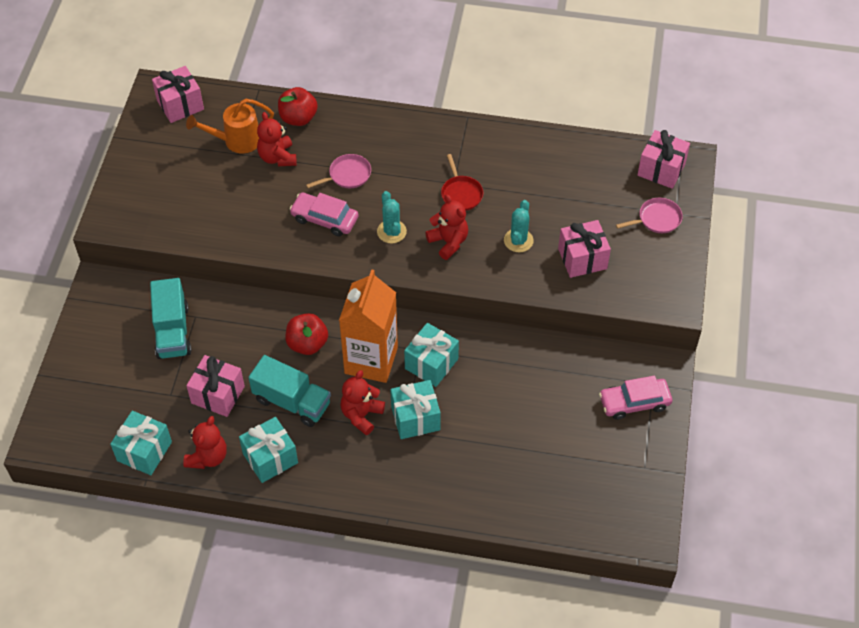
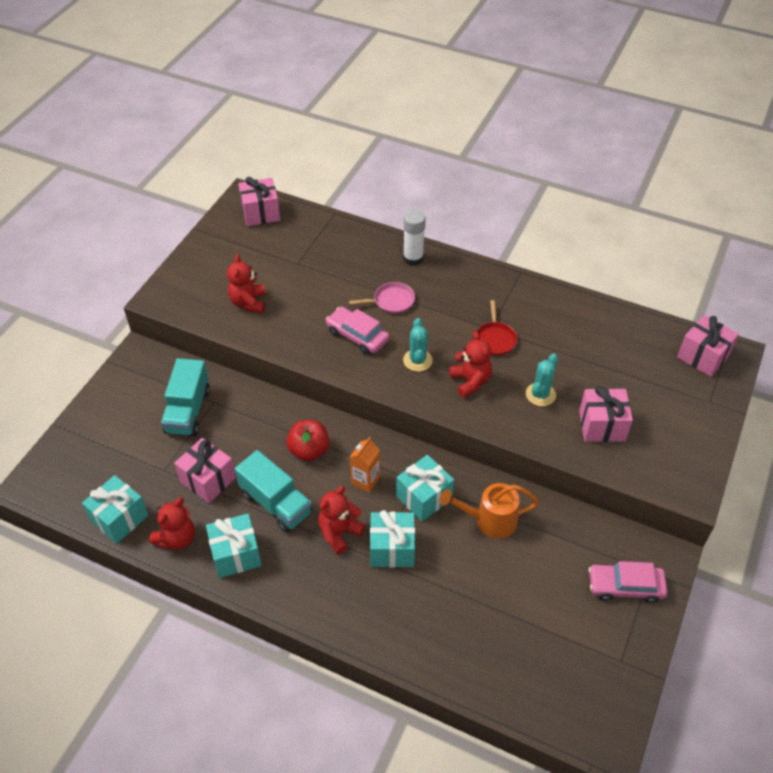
camera: 15 degrees right, 5 degrees down
(236, 141) = (299, 252): orange watering can -> orange watering can (489, 520)
(277, 157) = (332, 273): red teddy bear -> red teddy bear (248, 303)
(298, 118) = (362, 243): red apple -> none
(355, 124) = (413, 258): none -> white glue stick
(371, 360) = (365, 480): orange carton -> orange carton, size x0.48
(657, 219) = (688, 403): pink pan -> none

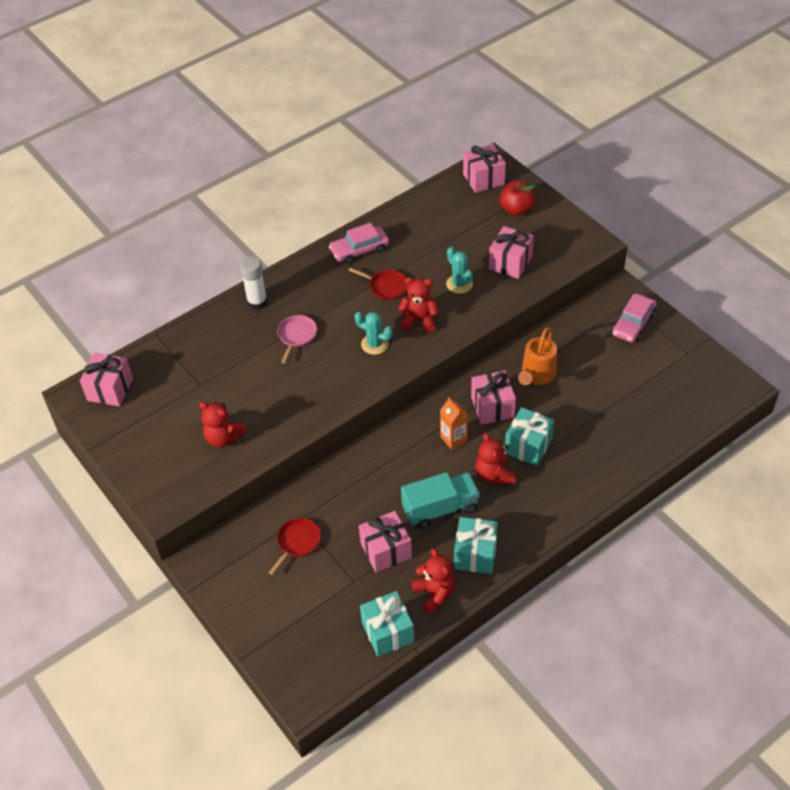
camera: 60 degrees left, 0 degrees up
(188, 411) = (297, 542): turquoise truck -> red pan
(309, 450) = (399, 466): red apple -> red apple (517, 209)
(357, 336) = (320, 373): pink car -> pink car (359, 250)
(424, 497) = (492, 407): turquoise gift -> pink gift

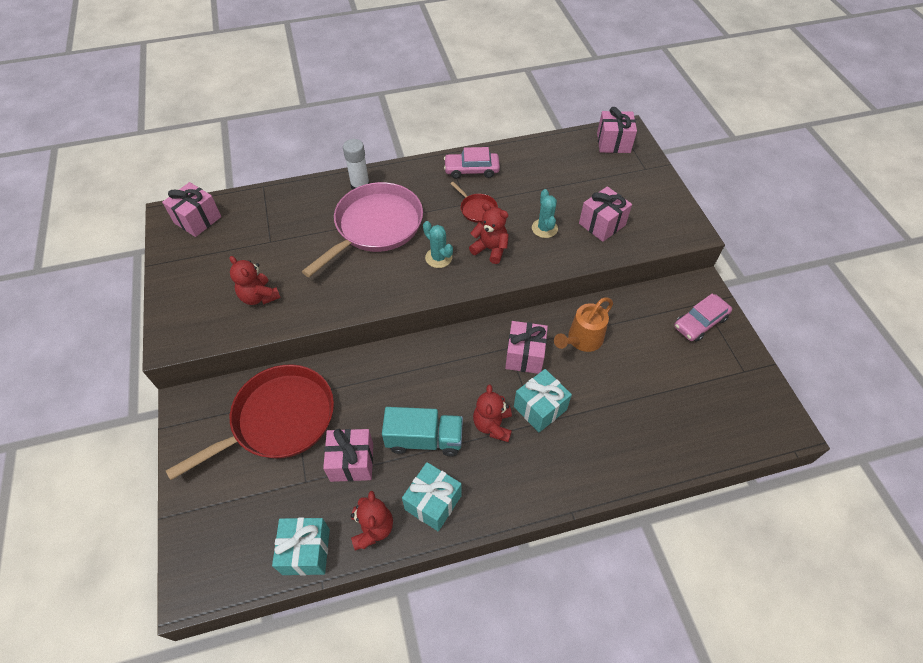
camera: 20 degrees right, 5 degrees up
(296, 335) = (375, 226): pink pan -> pink pan, size x2.32
(297, 542) = (279, 419): red pan -> red pan, size x2.32
(453, 439) = (473, 373): orange carton -> none
(517, 209) = (631, 178): red apple -> none

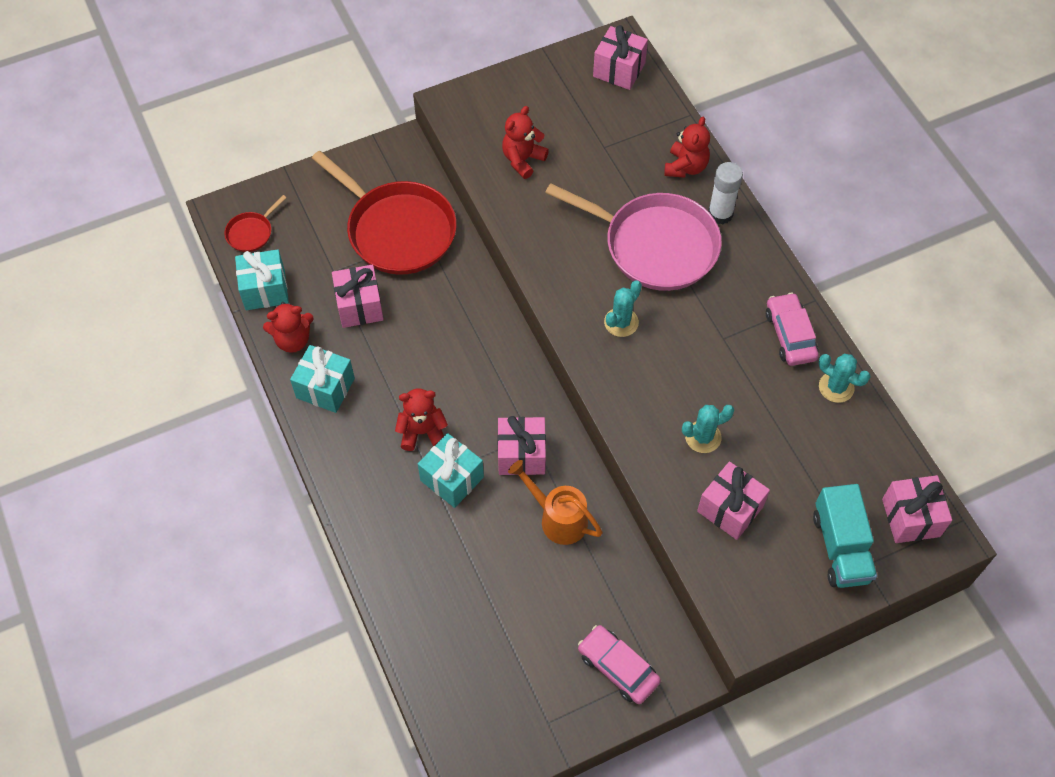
camera: 80 degrees right, 5 degrees up
(424, 439) = (395, 367): turquoise truck -> turquoise truck (840, 547)
(477, 209) = (716, 352): red pan -> red pan (251, 233)
(490, 249) = (649, 377): red teddy bear -> red teddy bear (685, 167)
(516, 156) = (836, 387): none -> turquoise cactus

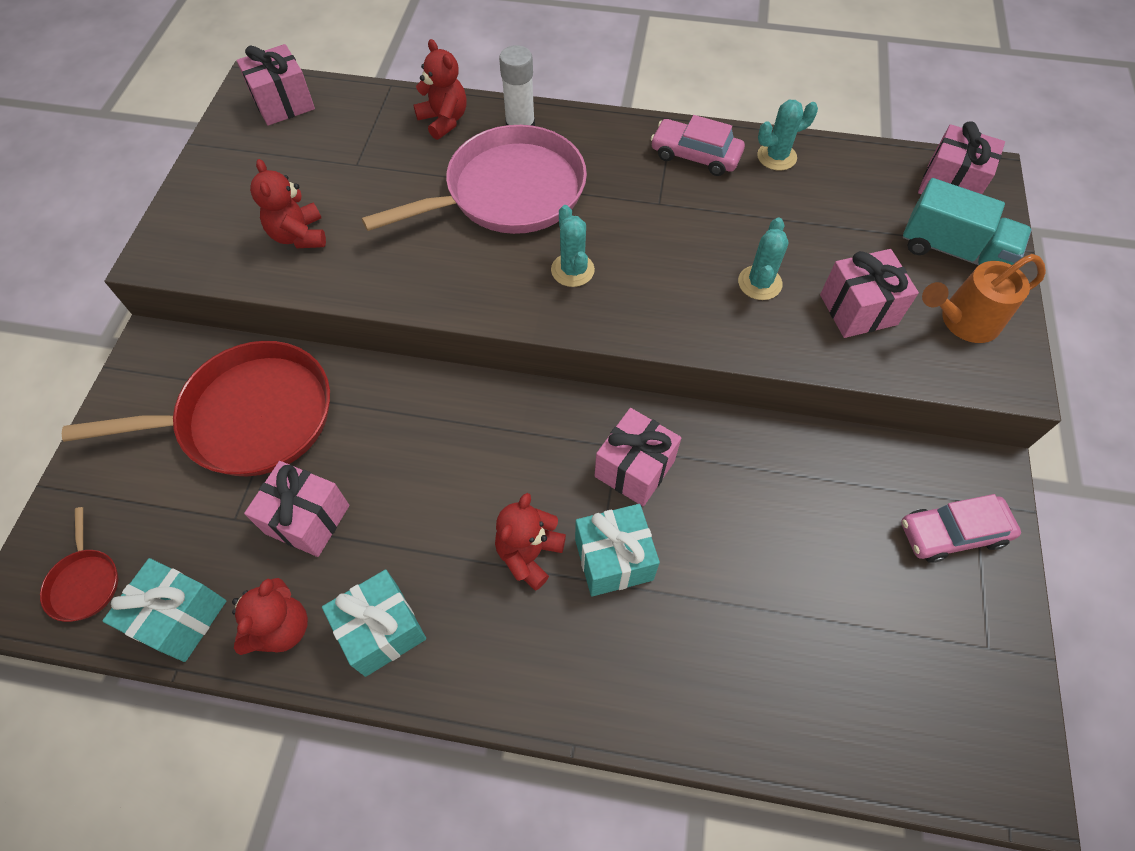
camera: 55 degrees left, 0 degrees up
(557, 518) = (736, 481): orange watering can -> orange watering can (962, 321)

